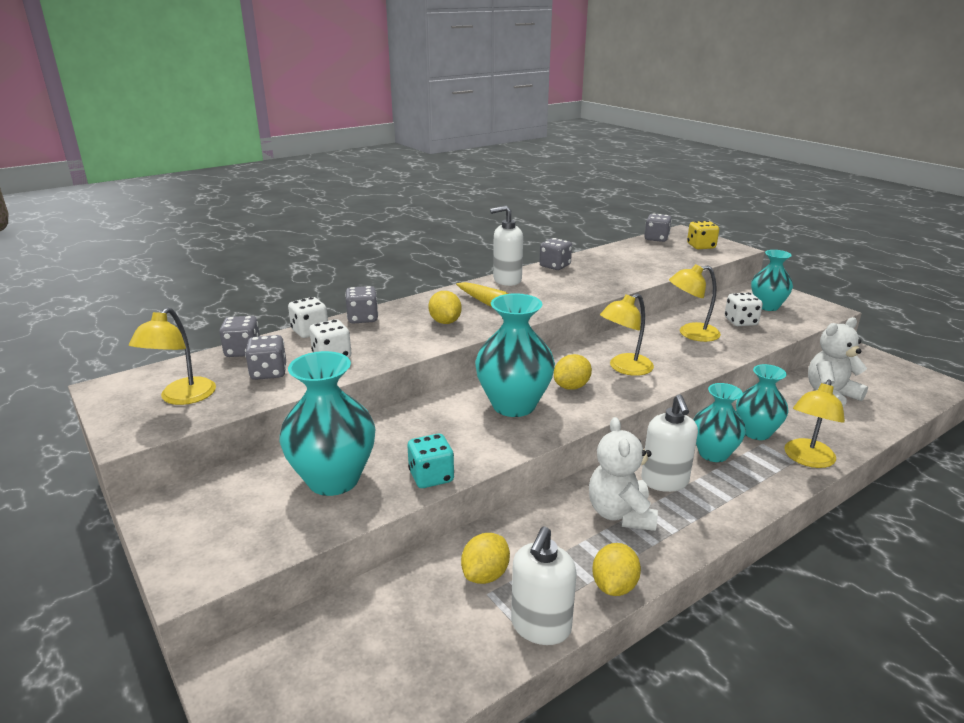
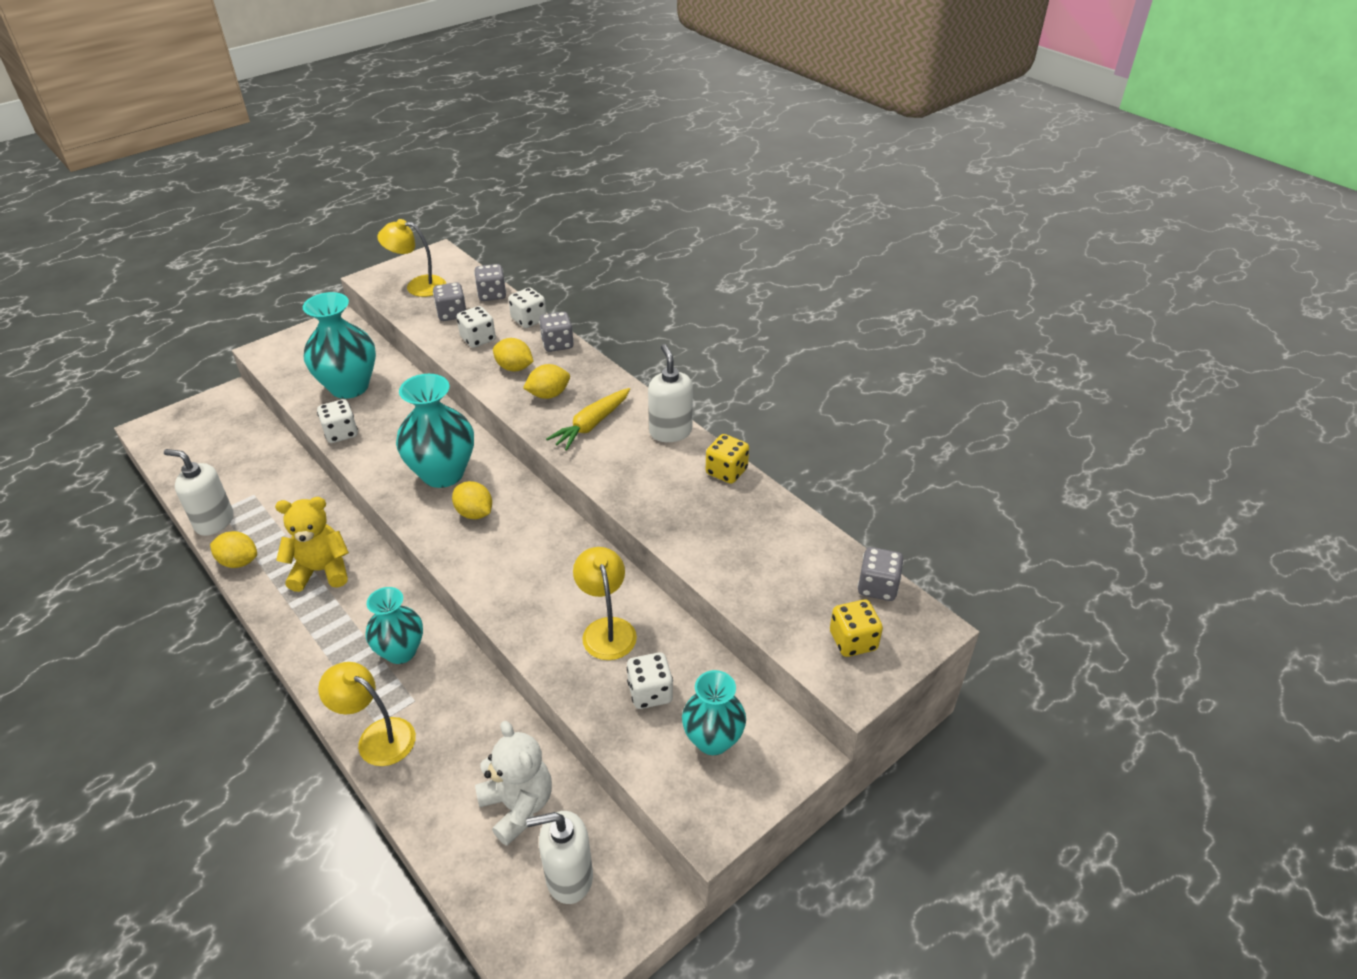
camera: 85 degrees right, 15 degrees up
(431, 477) = (341, 433): turquoise dice -> white dice
(485, 574) = (272, 492): yellow lemon -> yellow lemon (514, 368)
(555, 266) = (726, 471): grey dice -> yellow dice
(620, 514) = (321, 571): white teddy bear -> yellow teddy bear
(624, 368) = (513, 556): yellow lamp -> none
(665, 481) = (361, 606): white soap dispenser -> white soap dispenser (569, 877)
(756, 432) = (437, 699): turquoise vase -> none

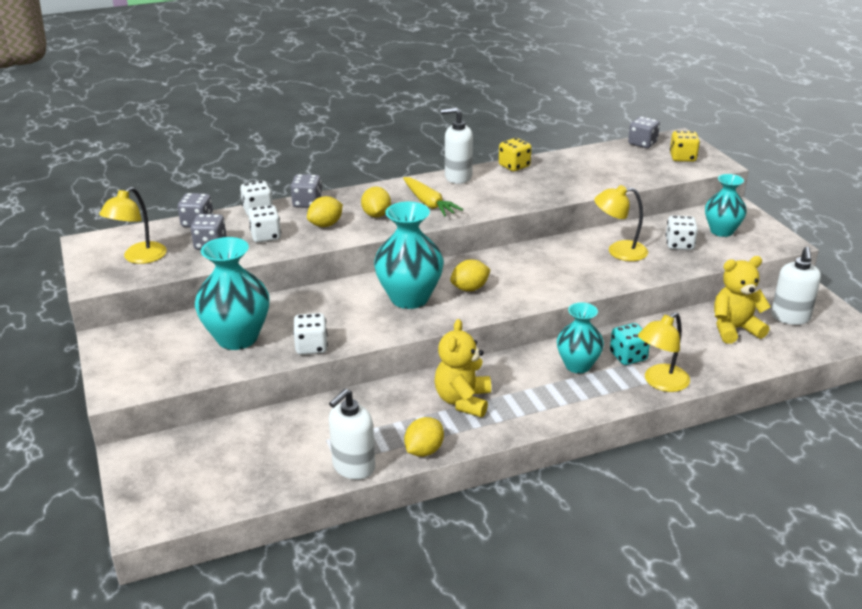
camera: 70 degrees left, 10 degrees down
(428, 696) = (628, 356): none -> turquoise dice
(518, 806) = (734, 329): white teddy bear -> yellow teddy bear

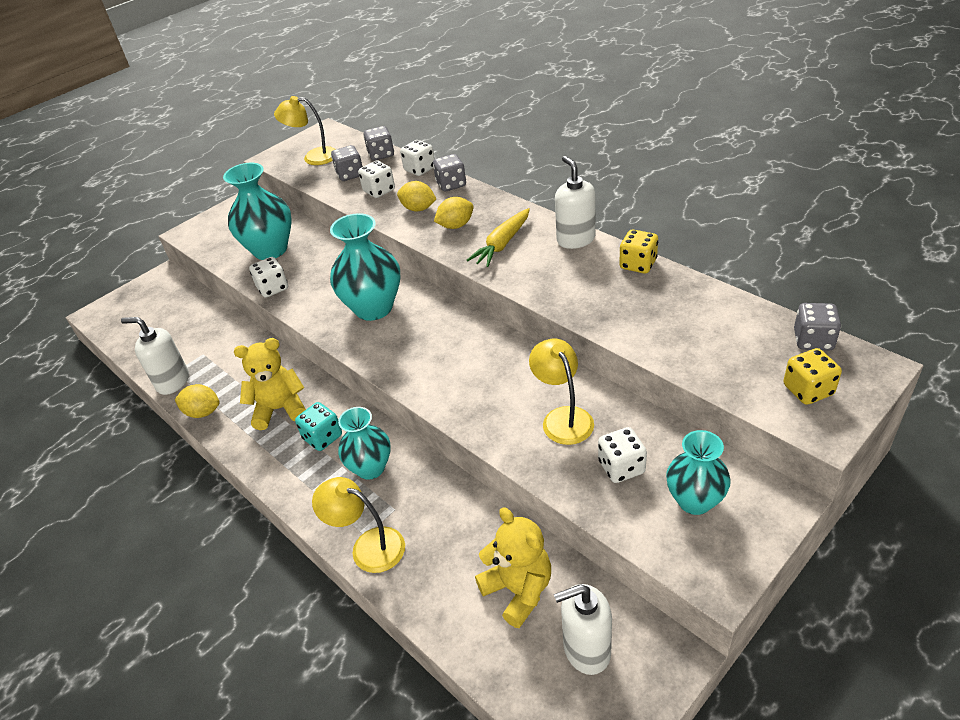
camera: 70 degrees right, 10 degrees up
(470, 288) = (412, 336): yellow lemon -> none
(628, 356) = (406, 503): turquoise dice -> turquoise dice (323, 437)

